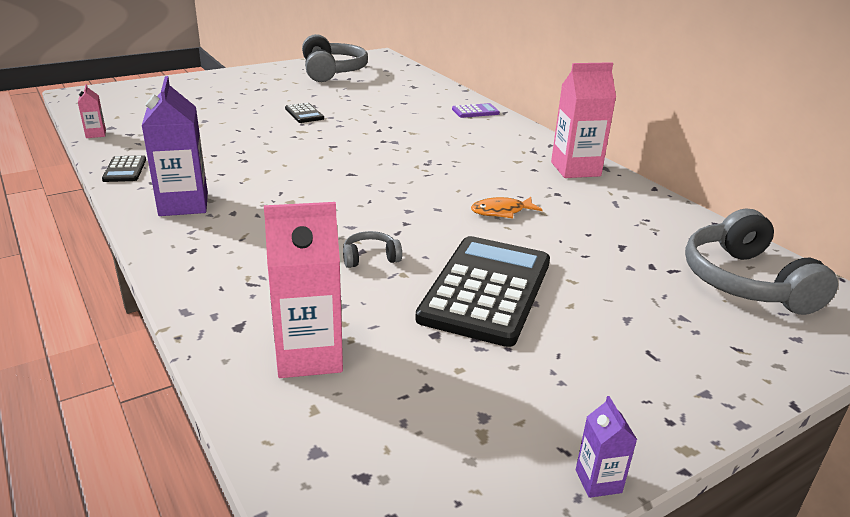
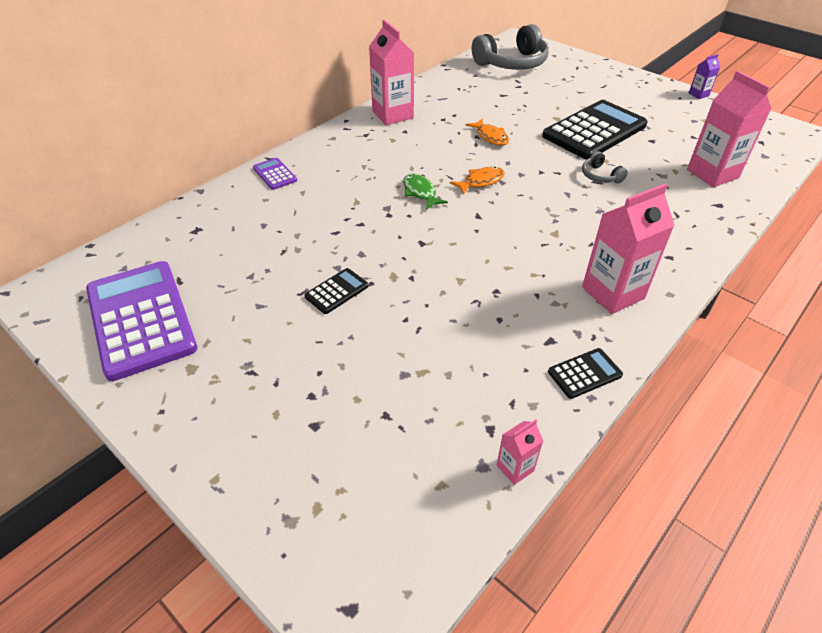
camera: 105 degrees left, 15 degrees up
(183, 204) = (613, 293): purple carton -> pink carton
(332, 71) = (141, 319): grey headphones -> purple calculator
(408, 157) = (420, 192): none -> green fish
(408, 186) = (481, 181): none -> orange fish
(486, 290) = (594, 131): black calculator -> black calculator turned 135 degrees clockwise

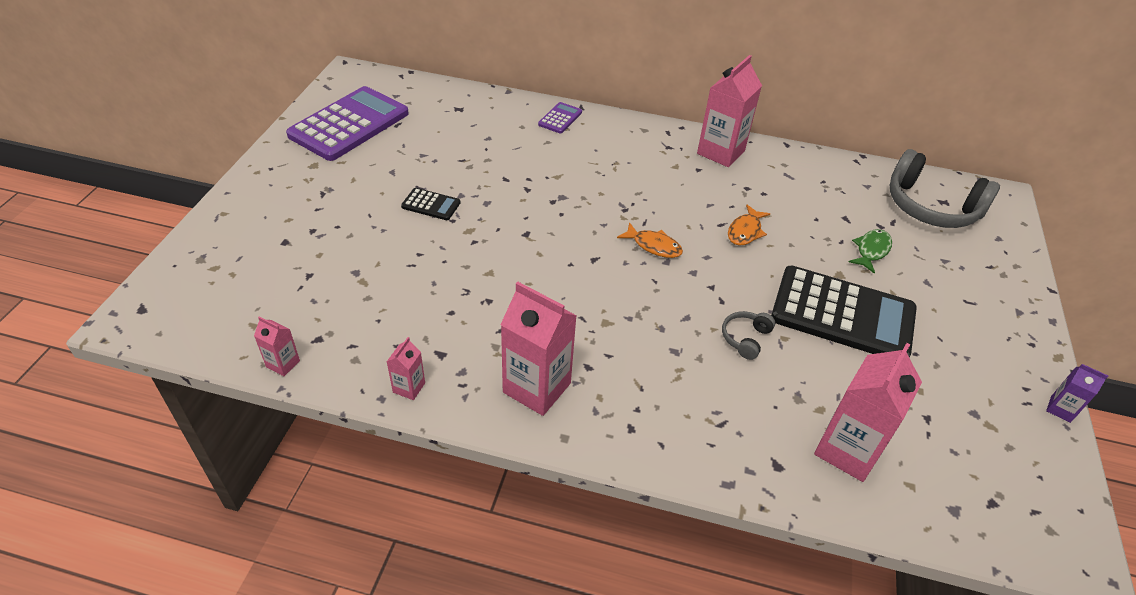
camera: 60 degrees right, 0 degrees up
(420, 192) = (602, 210): green fish -> green fish (871, 250)
(585, 374) = (409, 387): black calculator -> pink carton

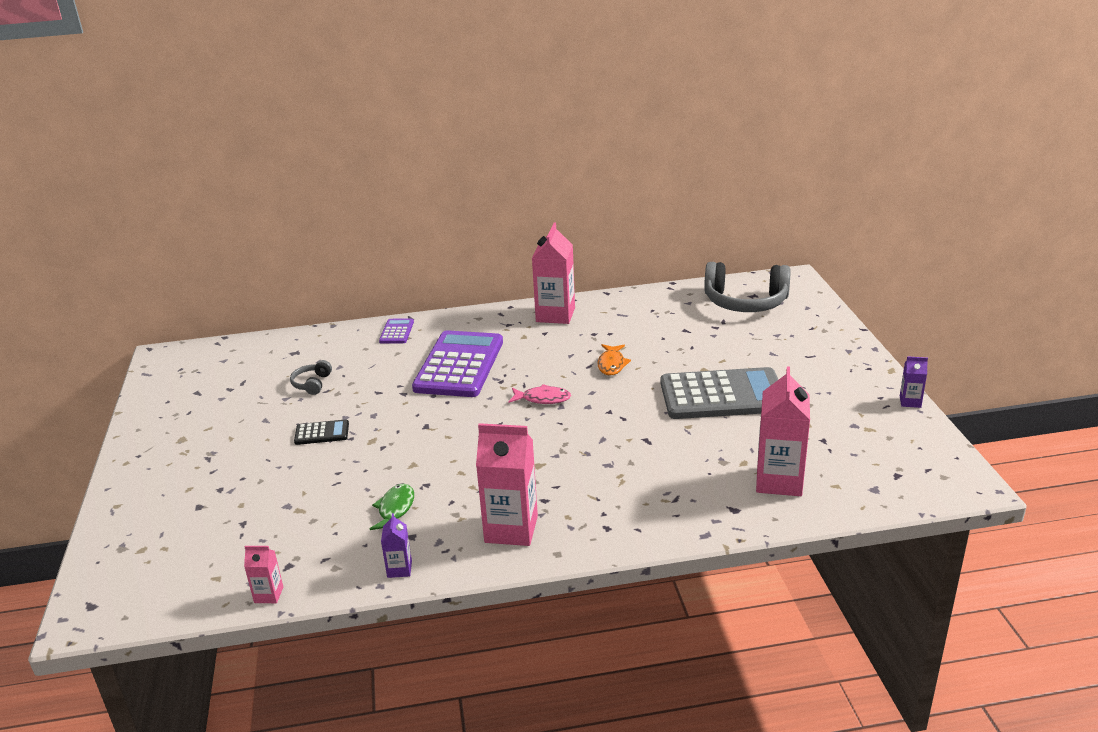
camera: 20 degrees left, 15 degrees down
(349, 124) = (194, 397): purple calculator -> purple calculator (459, 365)
(409, 387) = (399, 569): pink carton -> purple carton
(654, 246) = (543, 399): orange fish -> pink fish
(745, 338) = (658, 437): grey headphones -> grey headphones (312, 384)
(842, 314) = (722, 395): black calculator -> grey calculator
(871, 250) = (718, 346): green fish -> green fish (395, 509)

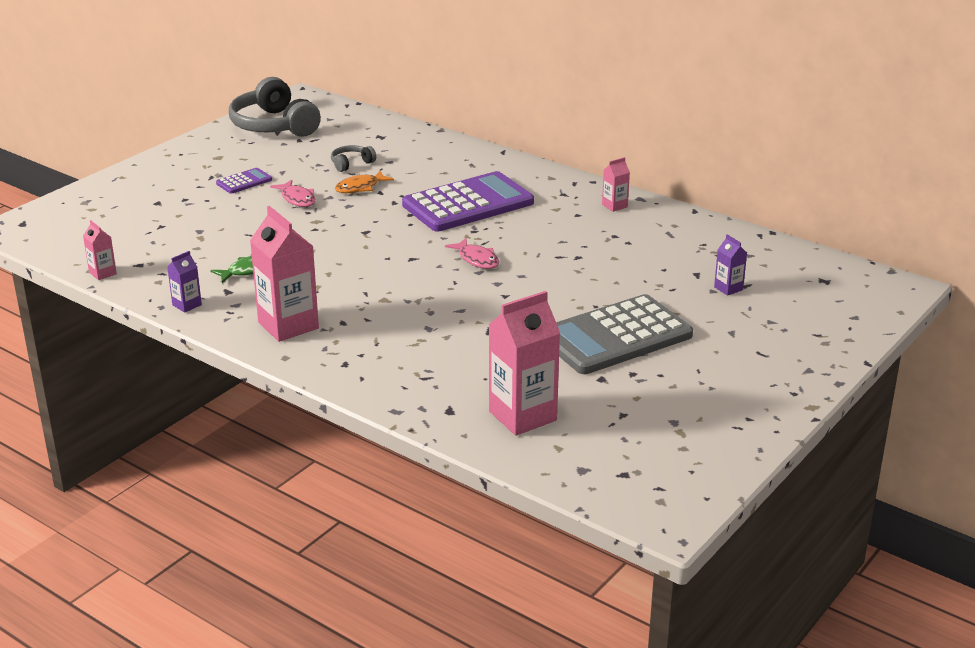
camera: 45 degrees right, 0 degrees up
(322, 433) = (297, 199): black calculator -> pink fish
(397, 332) = (473, 157): purple calculator -> purple calculator (244, 182)
(555, 315) = (614, 206): pink carton -> pink carton, size x0.48
(612, 364) = (578, 265): orange fish -> orange fish (360, 187)
(722, 395) = (615, 336): grey calculator -> grey calculator turned 105 degrees clockwise
(745, 302) = (803, 282): grey headphones -> grey headphones (273, 126)
(910, 402) = (767, 438): purple carton -> purple carton (728, 288)

